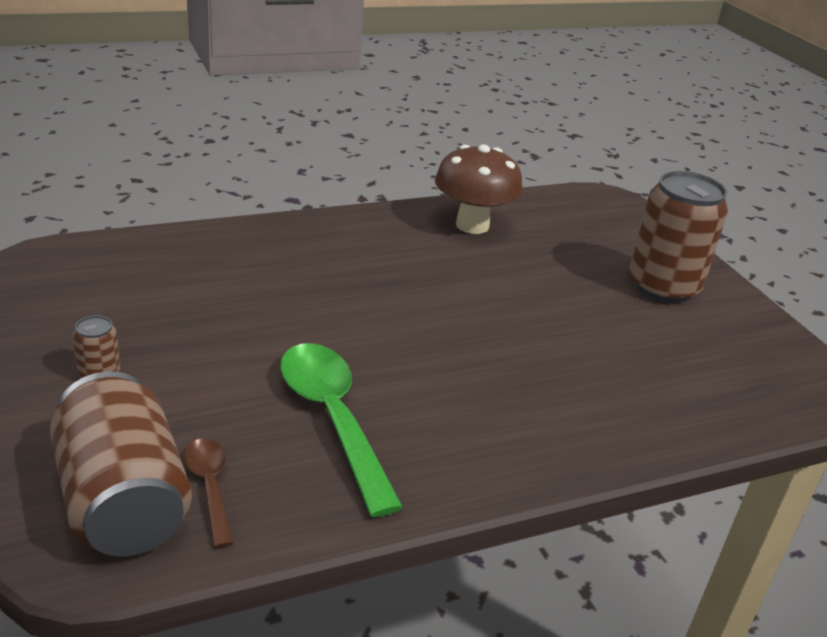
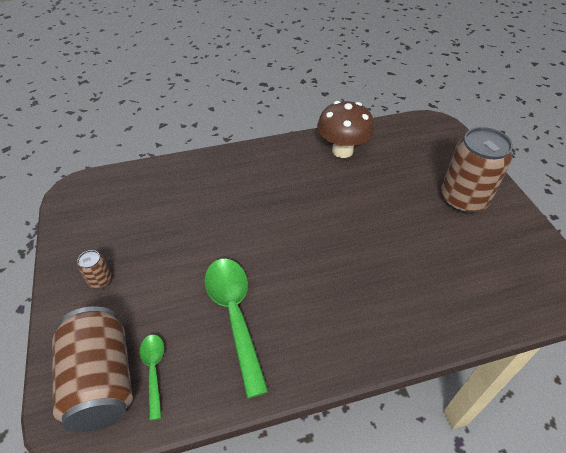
camera: 10 degrees right, 15 degrees up
(210, 487) = (154, 370): brown spoon -> green spoon

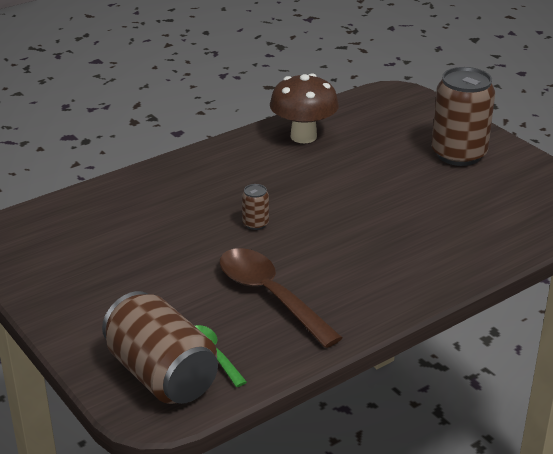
camera: 20 degrees left, 15 degrees down
(100, 280) = (96, 303): brown can -> brown can (255, 224)
(234, 315) = (270, 296): green spoon -> brown spoon

